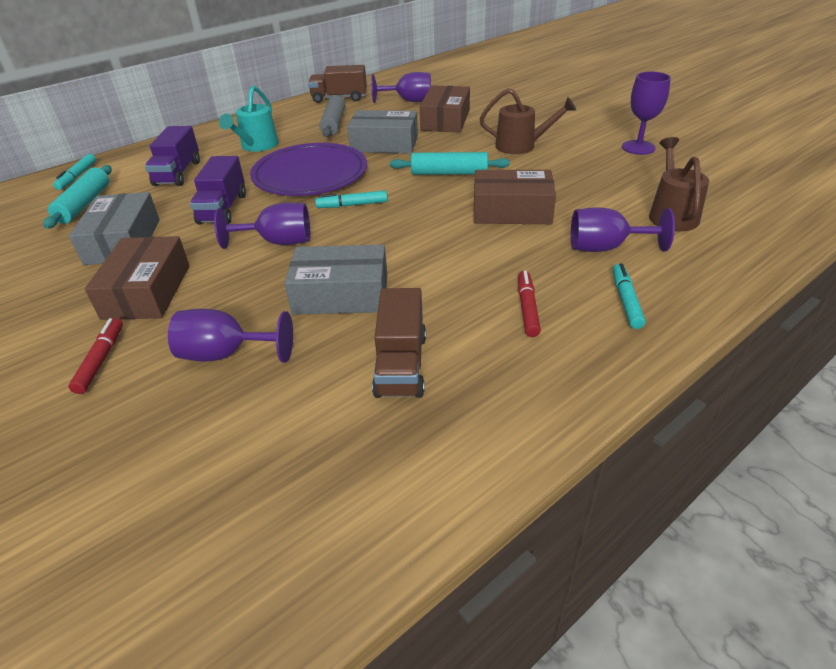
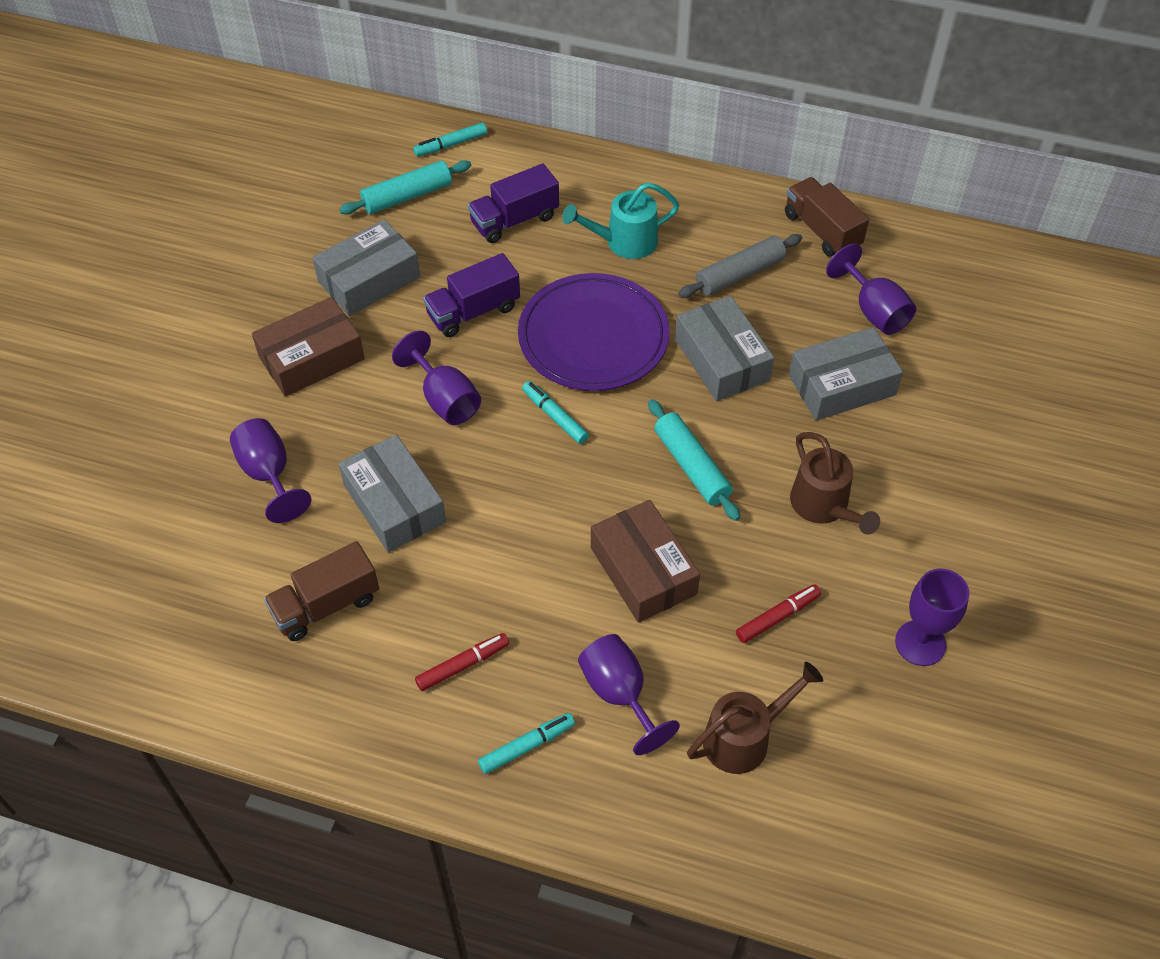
camera: 55 degrees right, 15 degrees up
(101, 360) = (217, 397): red marker -> red marker (777, 617)
(445, 120) = (841, 385): brown box -> grey box

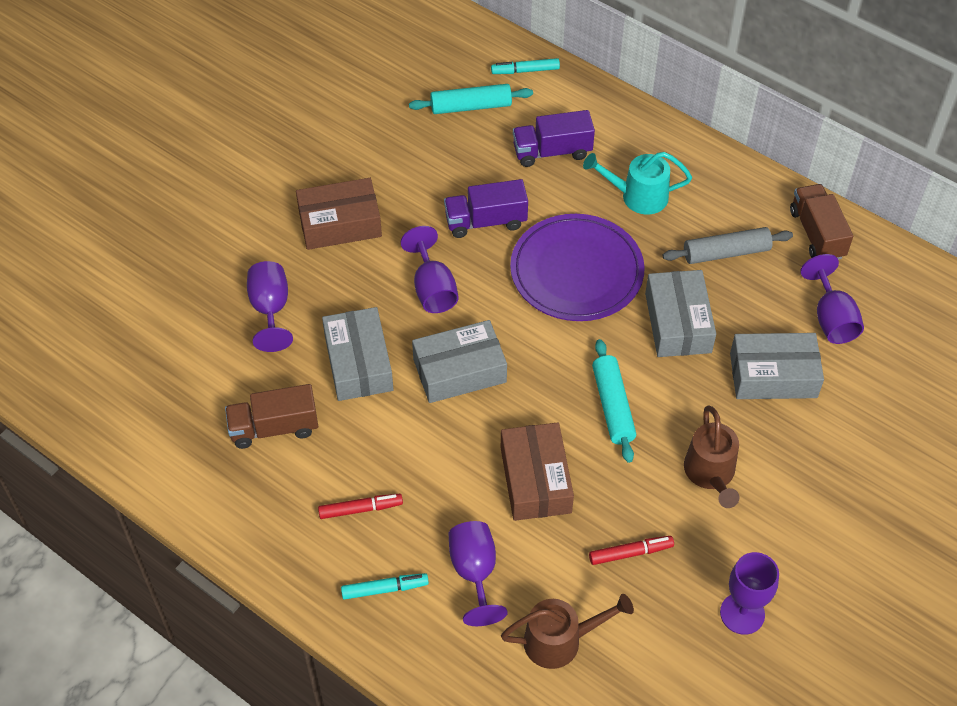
camera: 20 degrees right, 0 degrees up
(369, 279) = (411, 170): grey box -> grey box (459, 370)
(555, 416) = (516, 330): turquoise marker -> none

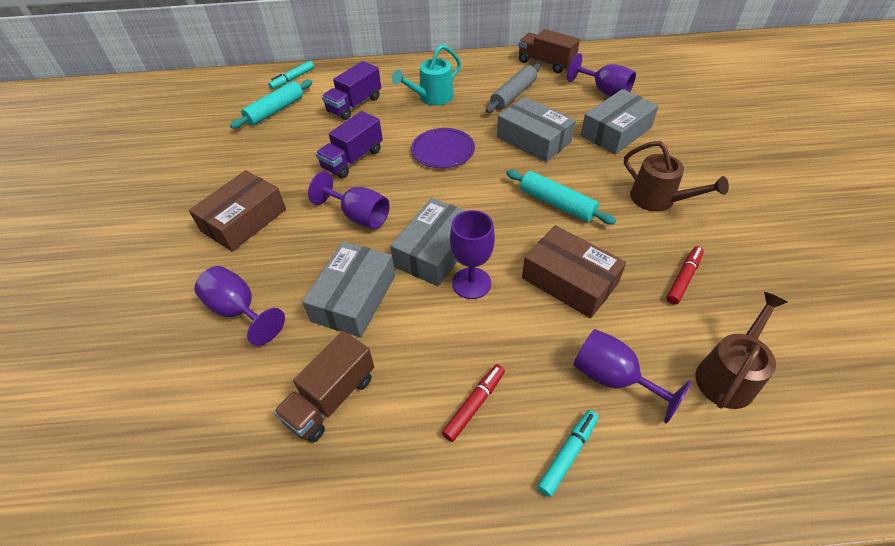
camera: 40 degrees left, 5 degrees down
(358, 363) = (354, 298): grey box -> grey box turned 75 degrees clockwise
(576, 272) = (443, 151): purple plate -> purple plate, size x0.59
(742, 613) = (787, 261): purple goblet -> purple goblet (471, 283)

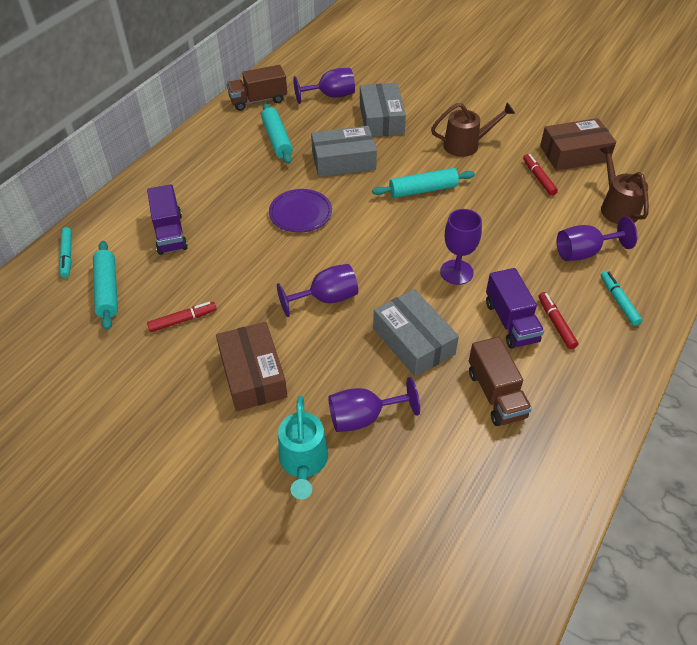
camera: 55 degrees left, 0 degrees up
(273, 157) = (183, 320): none -> red marker
(353, 159) = (249, 270): purple truck -> purple truck (511, 322)
(431, 98) = (222, 183): turquoise watering can -> turquoise watering can (303, 463)
(435, 251) = (408, 274): grey box -> none
(513, 95) = (277, 139): grey rolling pin -> turquoise rolling pin
(569, 281) = (497, 225): brown box -> brown box (574, 154)

